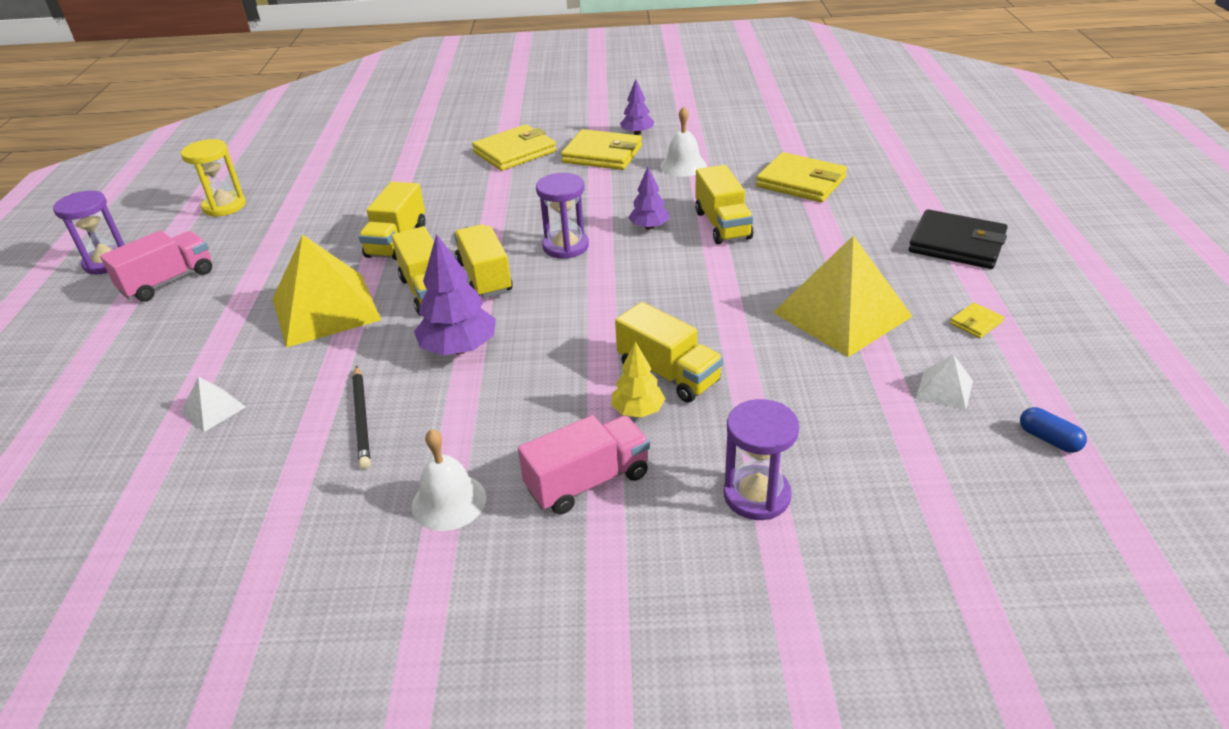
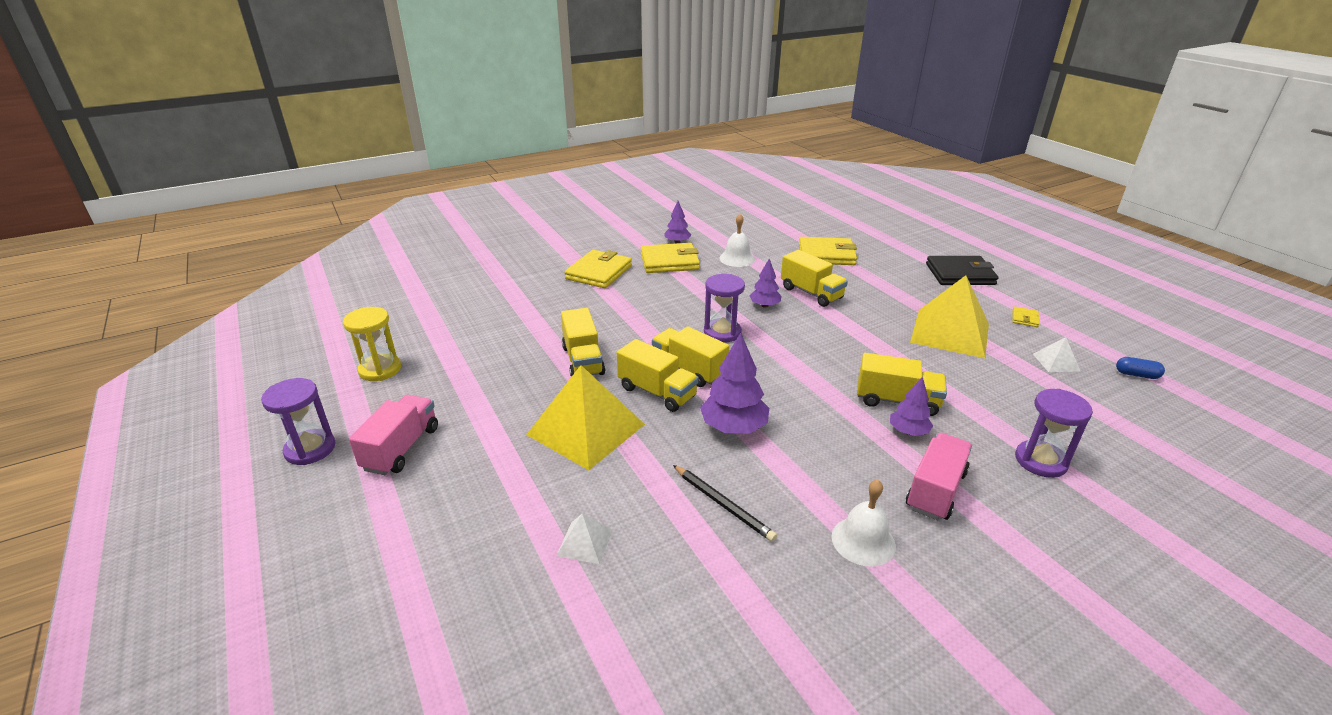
camera: 30 degrees left, 5 degrees down
(638, 411) = (908, 431): yellow tree -> purple tree

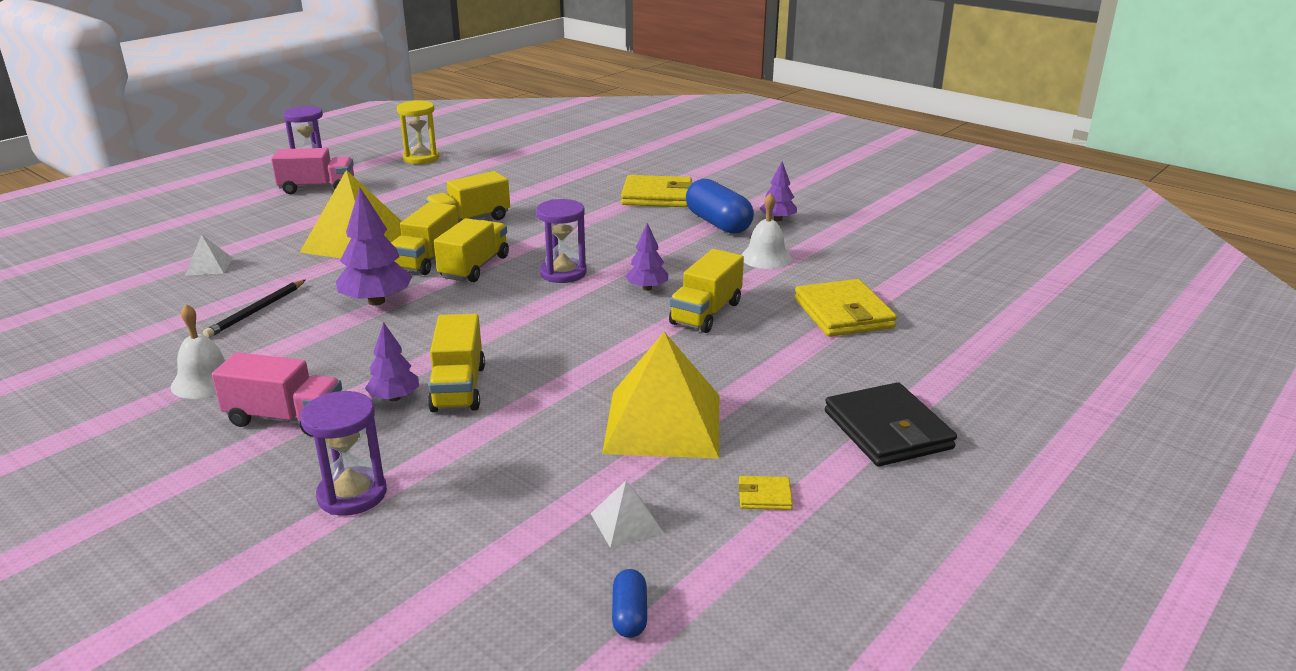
camera: 70 degrees right, 5 degrees down
(669, 261) = (718, 223): yellow wallet -> blue capsule

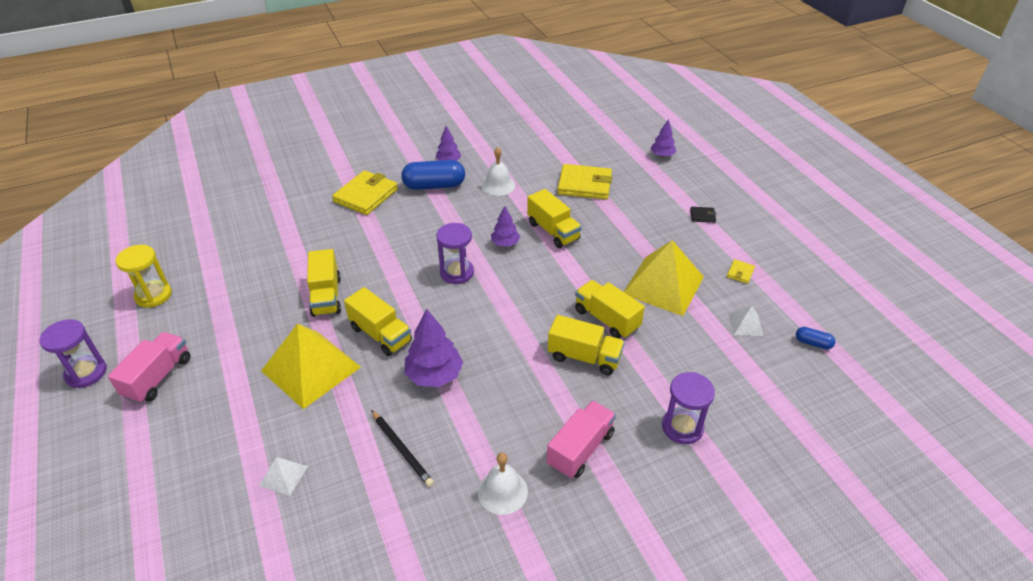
camera: 65 degrees left, 15 degrees up
(394, 398) = (581, 389): purple tree -> purple tree (662, 155)
(474, 267) = (414, 312): yellow truck -> yellow truck (606, 319)
(887, 430) = (702, 216): black wallet -> black wallet, size x0.45

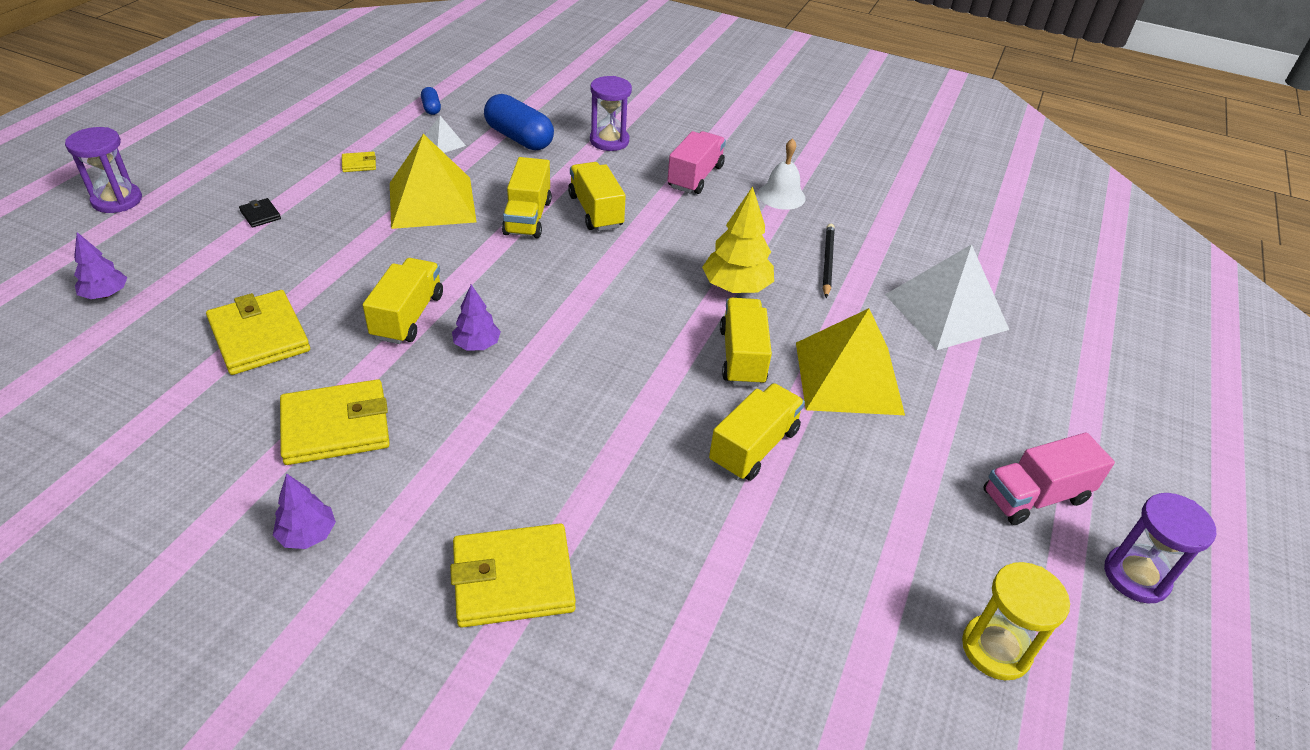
camera: 135 degrees left, 0 degrees up
(283, 476) = (946, 311): white pyramid -> white pyramid, size x2.27
(434, 185) = (403, 504): blue capsule -> blue capsule (519, 138)
(434, 375) = (736, 287): purple tree -> yellow tree
(457, 272) = (578, 356): purple hourglass -> purple hourglass (117, 200)
(498, 185) = (336, 426): white bell -> yellow wallet
(580, 449) = (695, 177): pink truck -> pink truck turned 120 degrees clockwise

